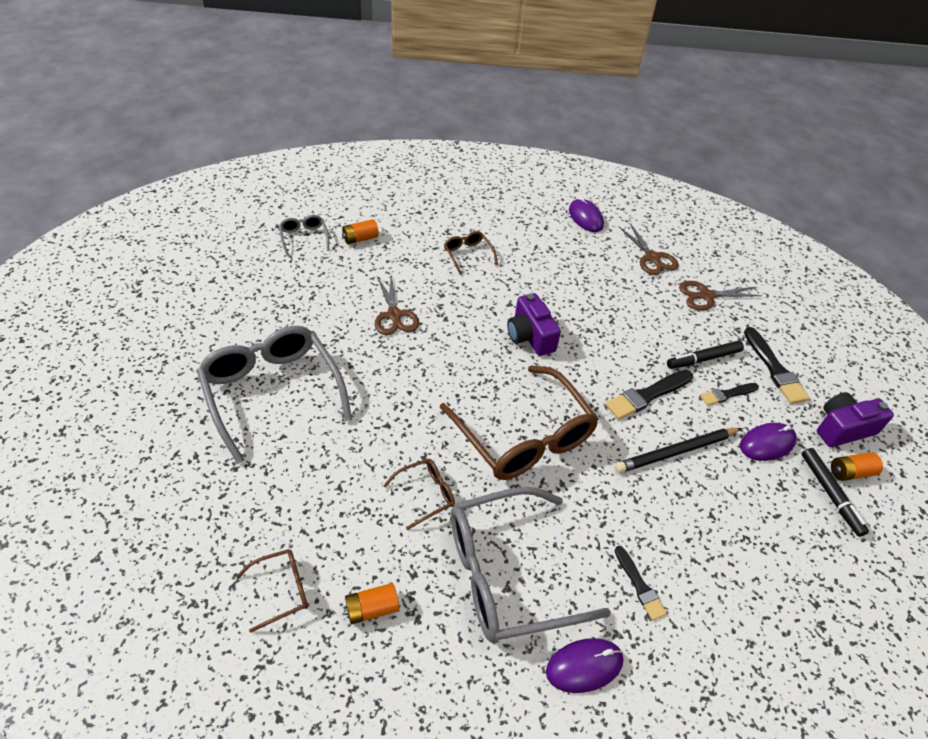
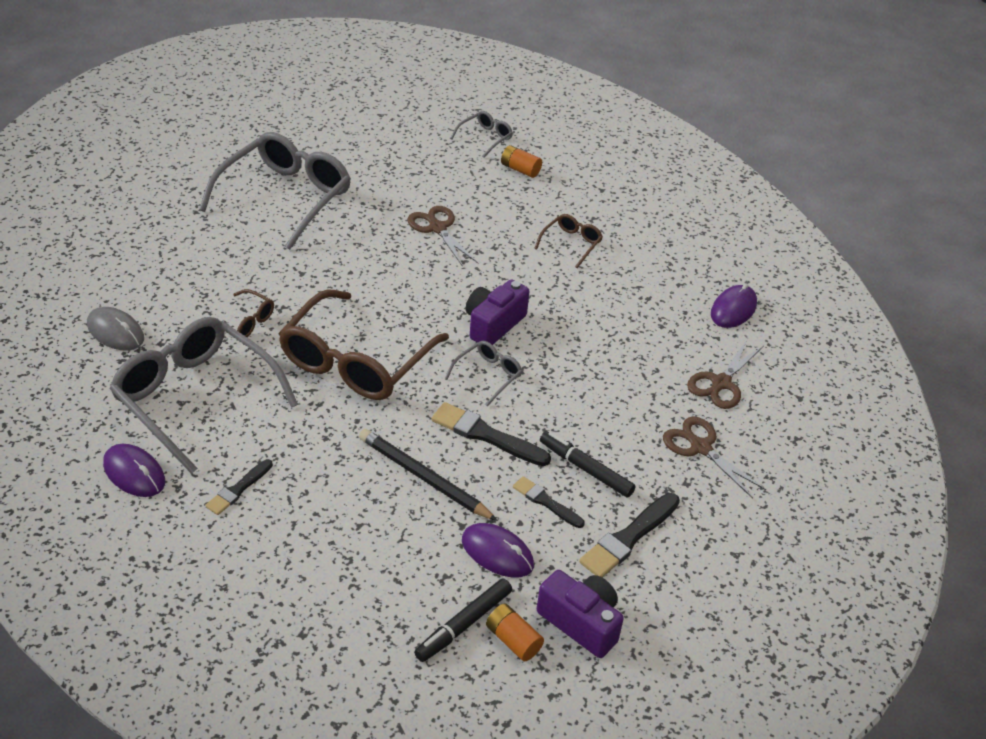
camera: 60 degrees right, 5 degrees down
(281, 590) = (103, 280): brown glasses -> none
(372, 609) = (115, 332): orange battery -> grey mouse
(394, 315) = (437, 228): brown scissors -> brown scissors turned 105 degrees clockwise
(584, 365) = (488, 375): none -> grey glasses

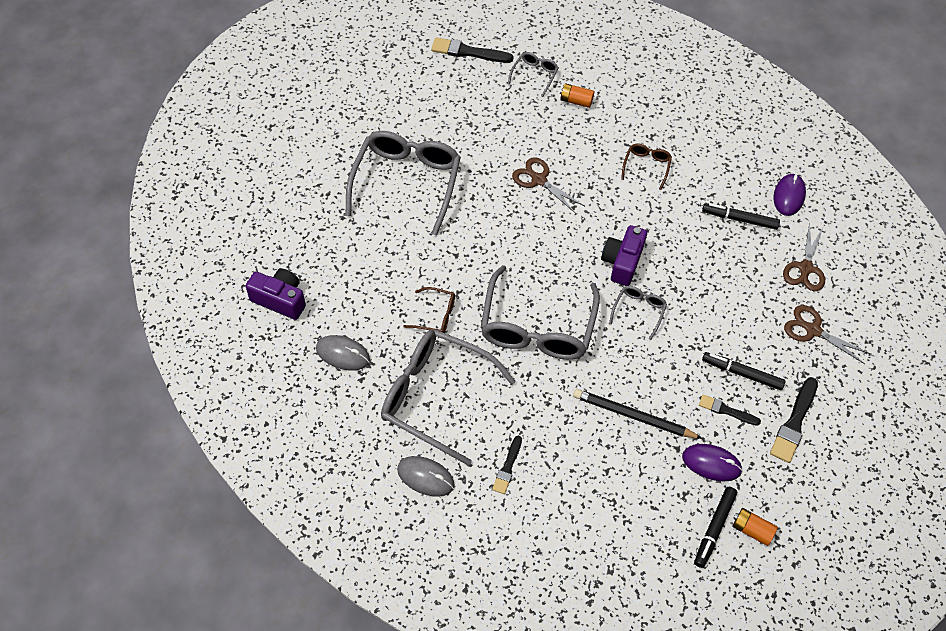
camera: 15 degrees left, 15 degrees up
(134, 473) = (425, 477): purple mouse -> grey mouse
(356, 361) = (537, 327): brown glasses -> grey glasses
(486, 435) = (660, 365): black brush -> black brush (468, 52)
(581, 622) = (790, 502): purple camera -> purple camera (280, 300)
(660, 317) = (739, 219): none -> black marker

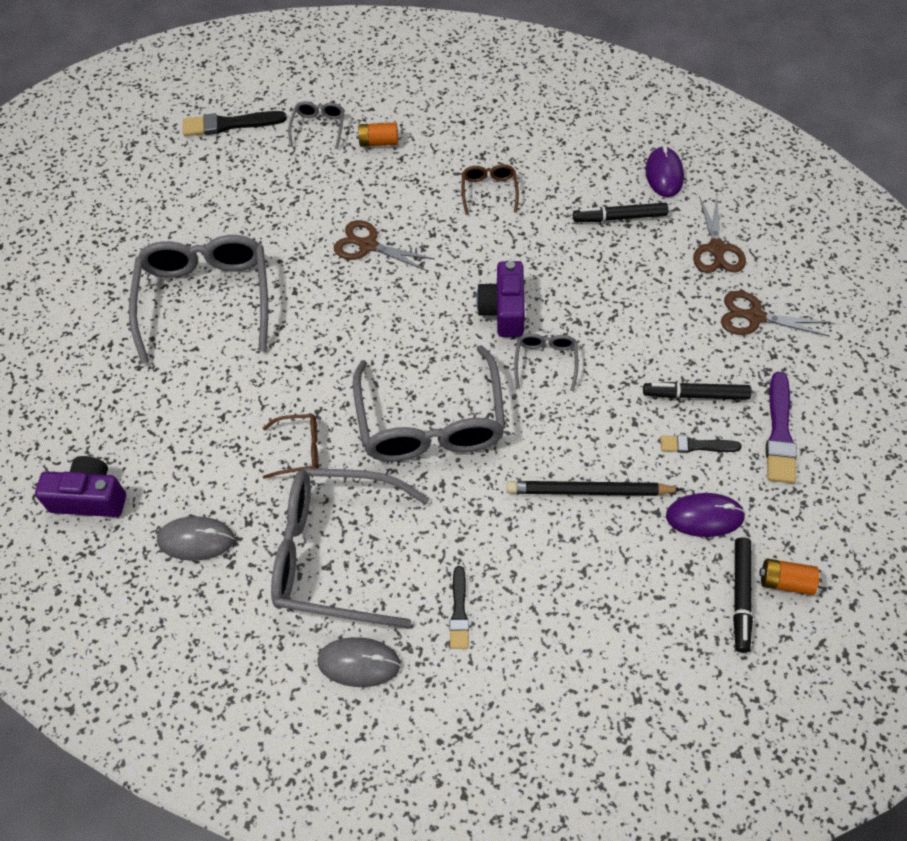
camera: 15 degrees left, 0 degrees up
(794, 423) = (779, 433): black brush -> purple brush

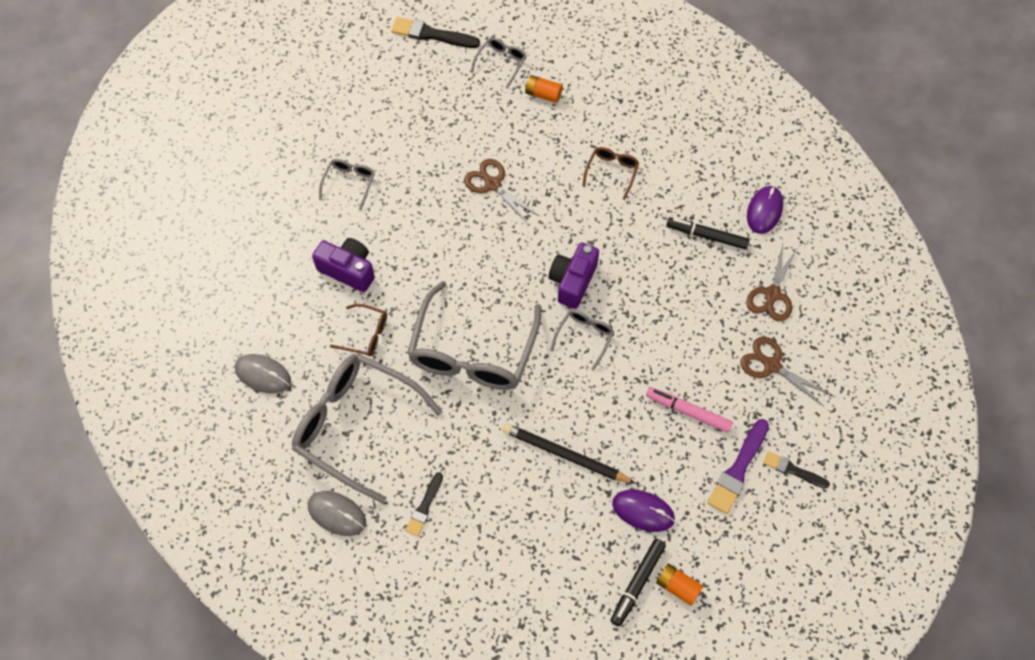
camera: 20 degrees right, 5 degrees up
(90, 498) = (202, 312): purple camera -> purple camera (348, 270)
(206, 299) = (349, 183): grey glasses -> grey glasses, size x0.45
(695, 395) = (688, 412): black marker -> pink marker
(696, 445) = (666, 453): black brush -> black brush (793, 470)

